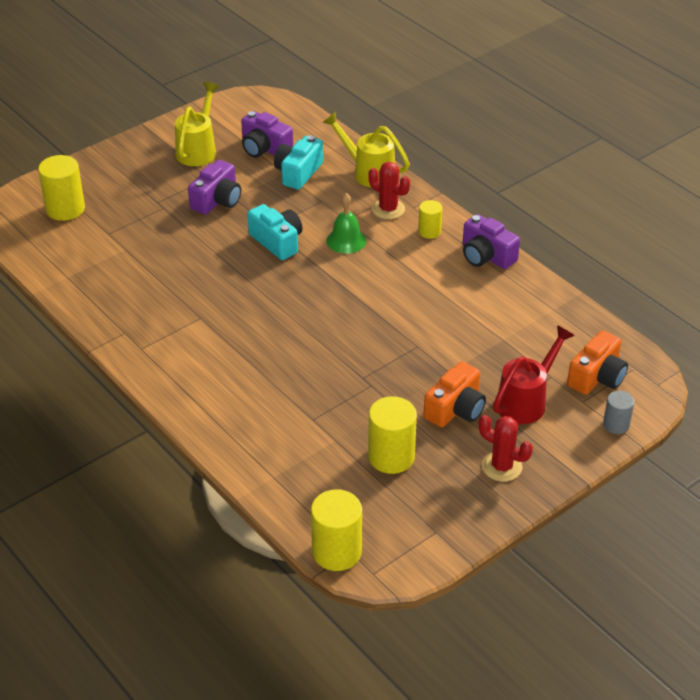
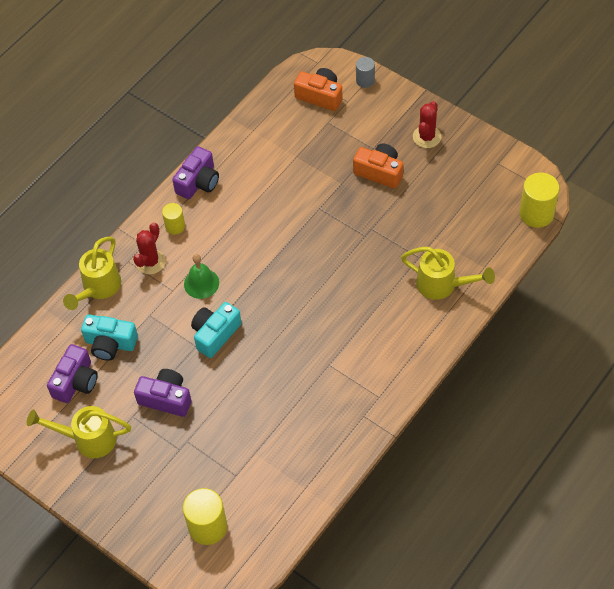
camera: 100 degrees left, 15 degrees up
(263, 431) = (442, 285): none -> yellow watering can
(391, 457) = (439, 201): yellow cylinder -> none
(526, 401) = (358, 133): red watering can -> none

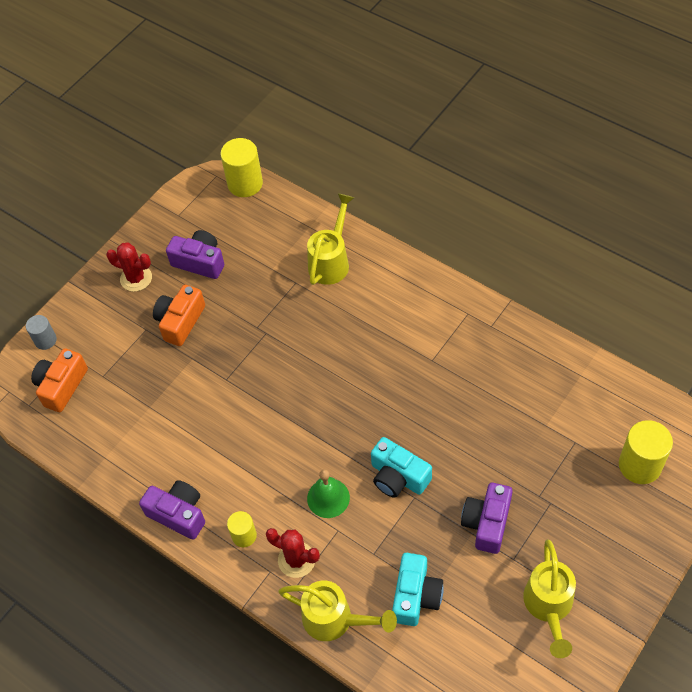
camera: 90 degrees left, 0 degrees up
(76, 382) = (472, 631): purple camera -> purple camera (199, 262)

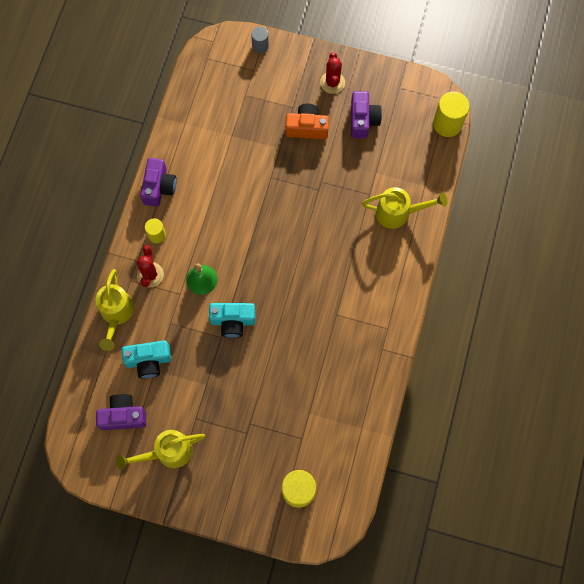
camera: 65 degrees right, 15 degrees up
(62, 386) = (228, 72): orange camera -> none
(398, 477) = (233, 321): turquoise camera -> turquoise camera turned 105 degrees counterclockwise
(487, 523) = (217, 393): purple camera -> purple camera (123, 415)

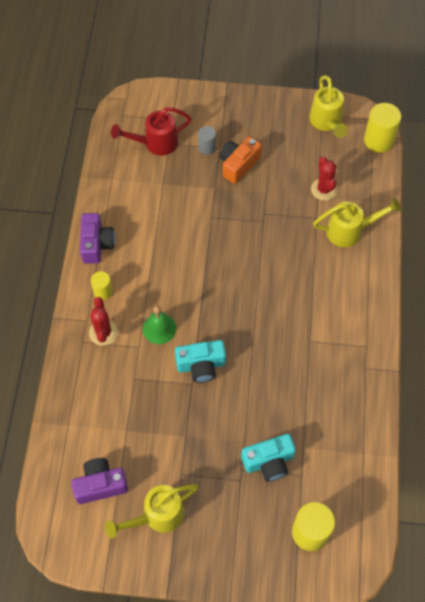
camera: 10 degrees left, 10 degrees down
(116, 314) = (74, 378): yellow watering can -> yellow watering can (326, 122)
(148, 361) = (118, 421): turquoise camera -> turquoise camera (269, 461)
(232, 93) = (155, 143): none -> red watering can
(260, 46) = (175, 96): grey cylinder -> grey cylinder (207, 147)
(307, 128) = (238, 165): orange camera -> orange camera turned 45 degrees counterclockwise
(332, 82) = (255, 119): red cactus -> red cactus (324, 189)
(363, 120) = (293, 149): purple camera -> none

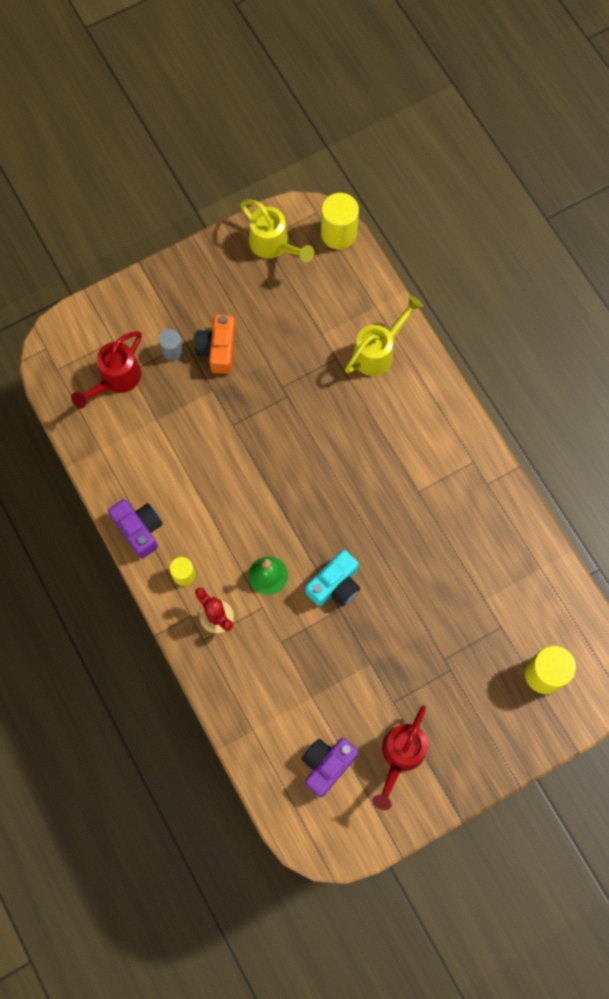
camera: 35 degrees left, 10 degrees up
(157, 516) = (400, 756): yellow watering can -> red watering can
(269, 461) = (463, 634): turquoise camera -> none
(324, 189) = (322, 322): red cactus -> none

